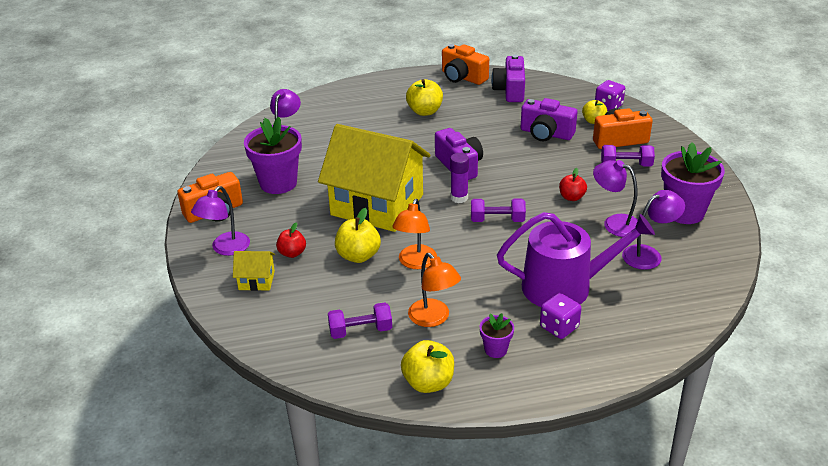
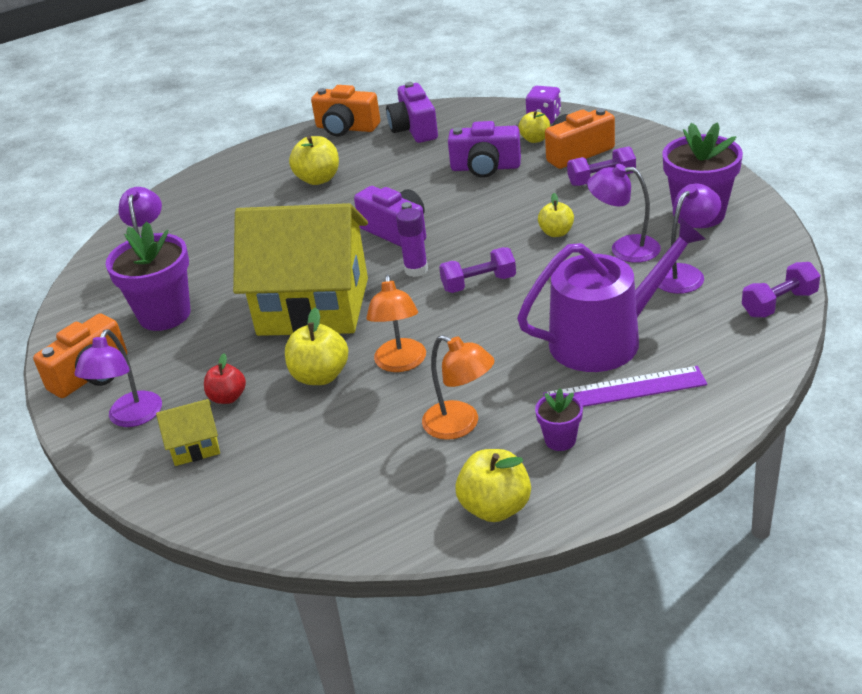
camera: 15 degrees left, 0 degrees up
(360, 331) = (371, 469): purple dumbbell -> purple dumbbell (779, 304)
(559, 327) = (624, 389): purple dice -> purple ruler
(571, 197) = (556, 233): red apple -> yellow apple

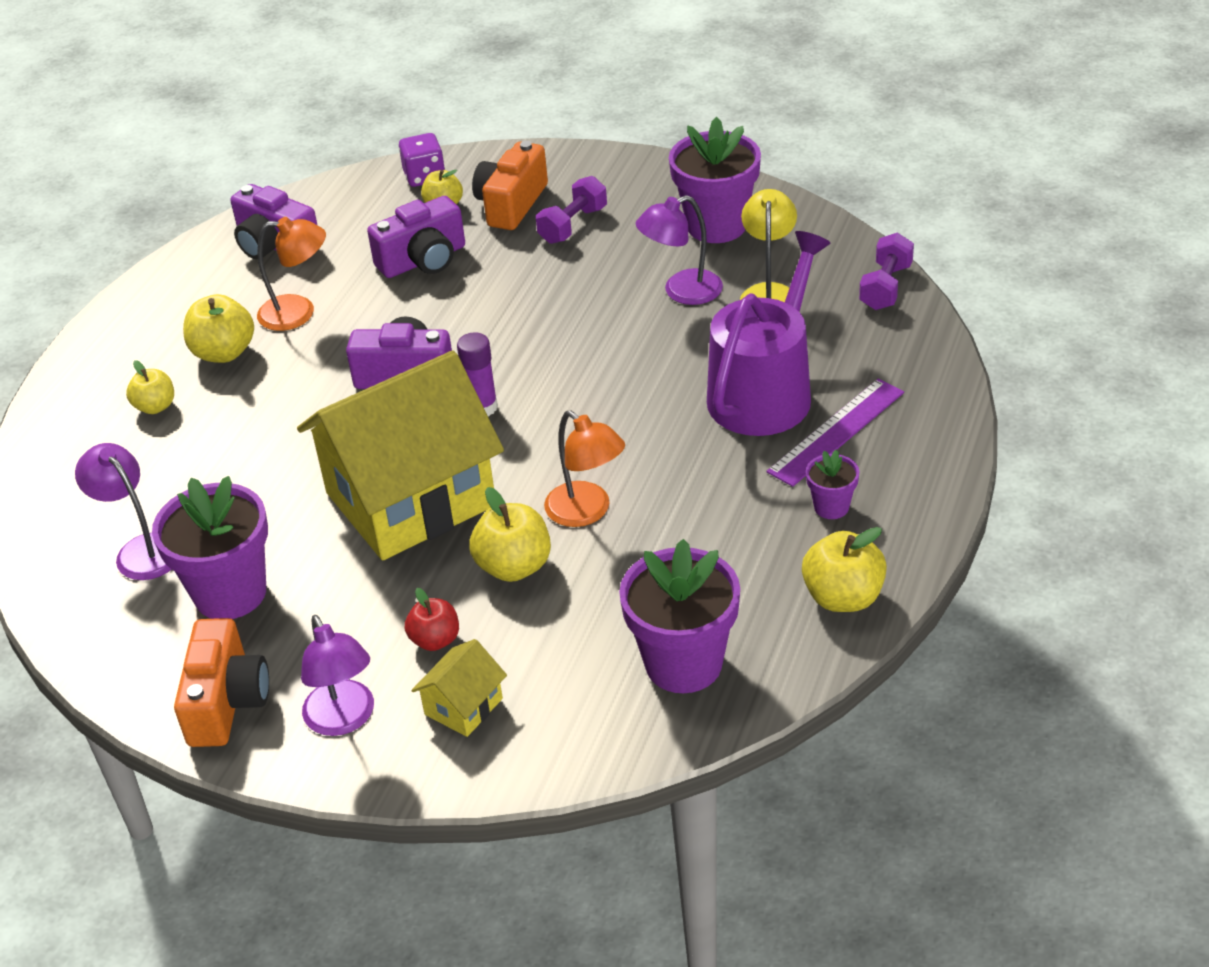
camera: 40 degrees left, 5 degrees up
(343, 493) = (683, 663): none -> purple flower pot
(346, 128) = (179, 275): orange camera -> none
(460, 425) = (722, 541): orange lamp -> orange lamp (298, 313)
(479, 283) = (571, 392): purple dumbbell -> none
(556, 233) = (591, 303): yellow apple -> yellow apple (155, 406)
(685, 274) = (769, 293): purple lamp -> yellow lamp

